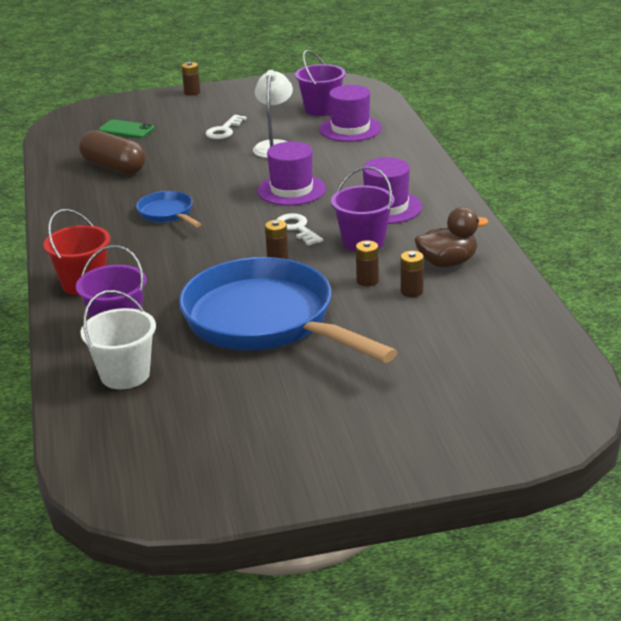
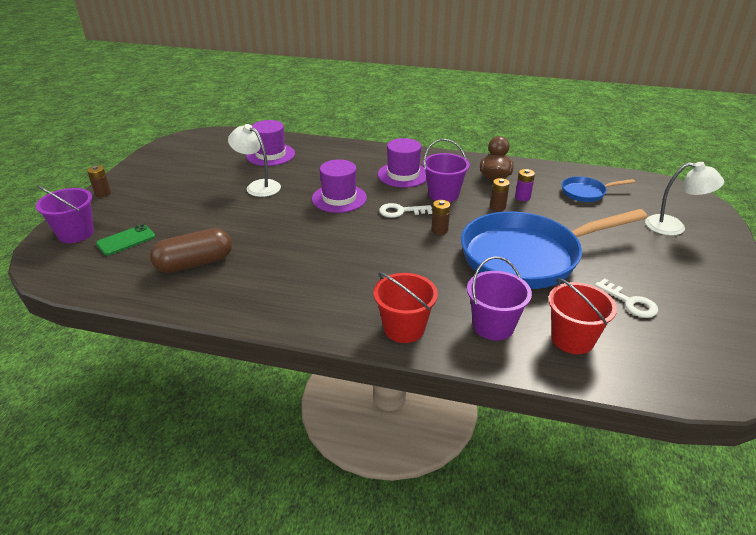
camera: 65 degrees left, 5 degrees up
(125, 375) = (572, 339): white bucket -> red bucket
(167, 213) = (317, 257): blue pan -> blue pan (586, 193)
(224, 130) = (200, 198): white key -> white key (630, 302)
(321, 109) = (223, 155): purple bucket -> purple bucket (76, 233)
(411, 291) = (522, 197): brown battery -> purple battery
(445, 415) = (673, 227): none -> white lamp

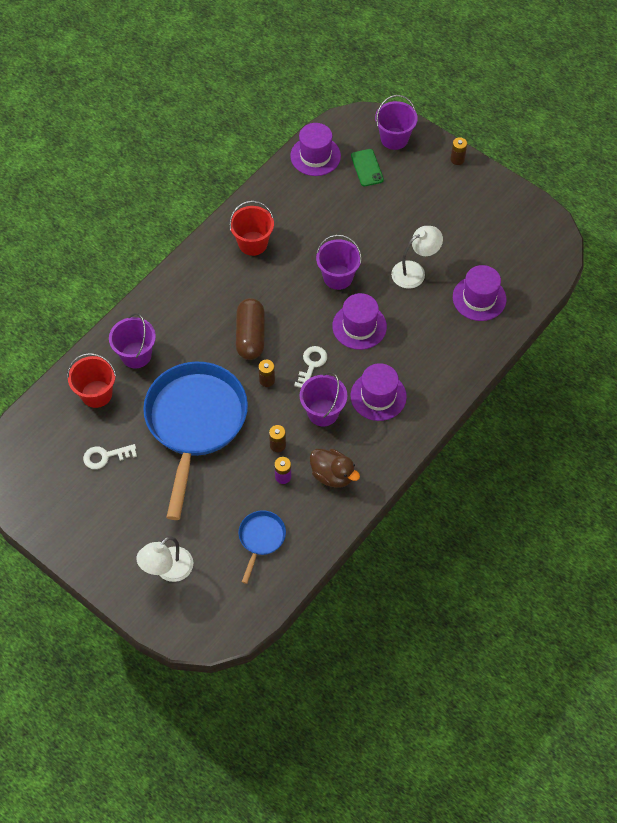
camera: 115 degrees right, 25 degrees up
(113, 279) = (315, 156): none -> purple hat
(195, 263) = (310, 204): brown capsule -> brown capsule (250, 336)
(288, 222) = (338, 277): none -> purple bucket
(404, 328) = (165, 303): red bucket -> red bucket (253, 243)

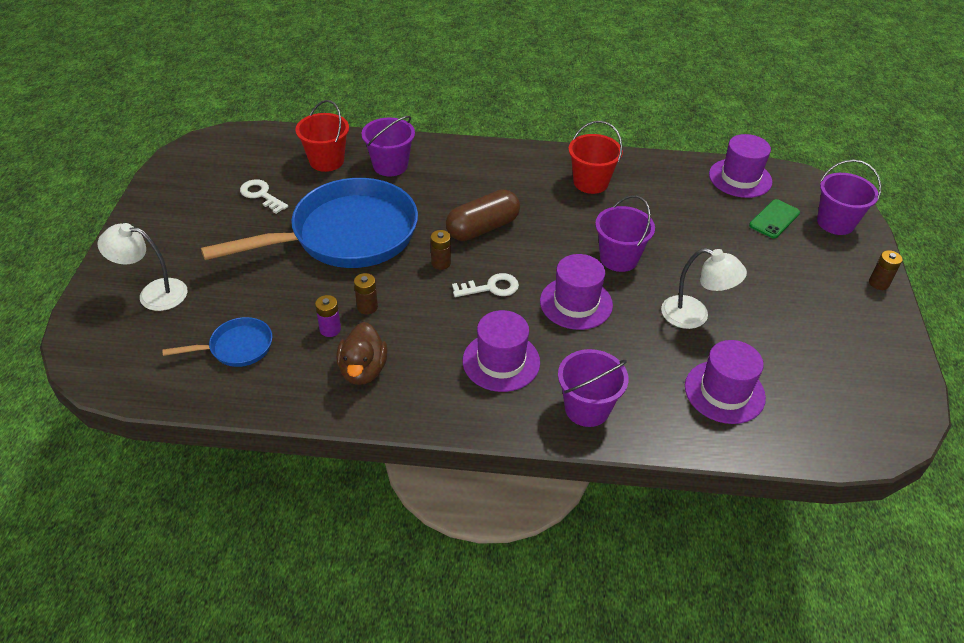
camera: 55 degrees right, 15 degrees down
(323, 412) = (439, 324): purple bucket -> purple bucket (587, 408)

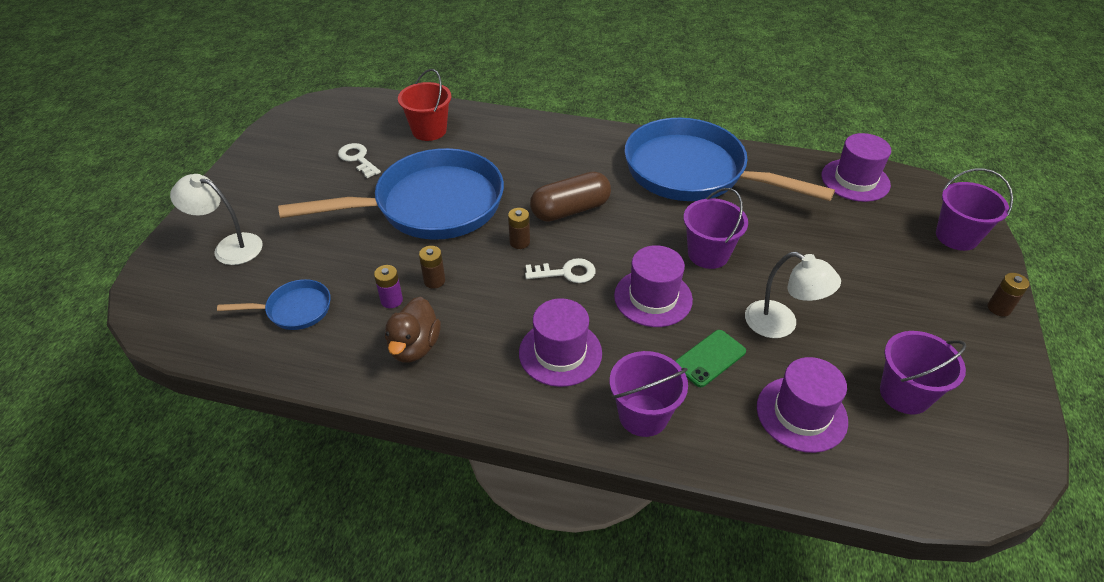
camera: 10 degrees right, 0 degrees up
(390, 165) = (490, 140): purple bucket -> purple bucket (904, 394)
(590, 182) = (692, 172): red bucket -> blue pan
(774, 219) = (887, 227): green phone -> green phone (710, 358)

